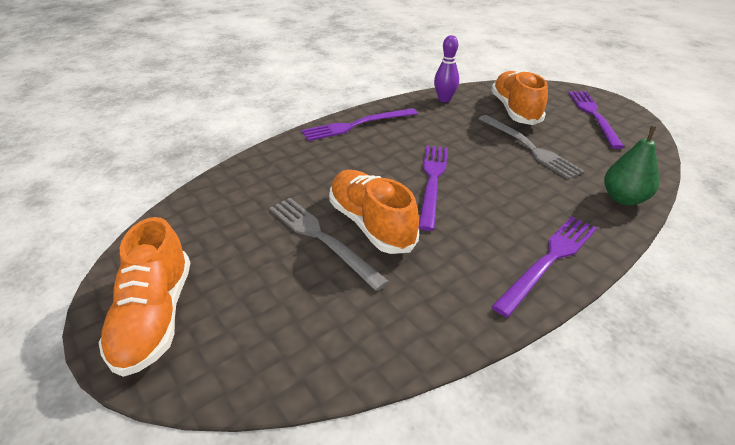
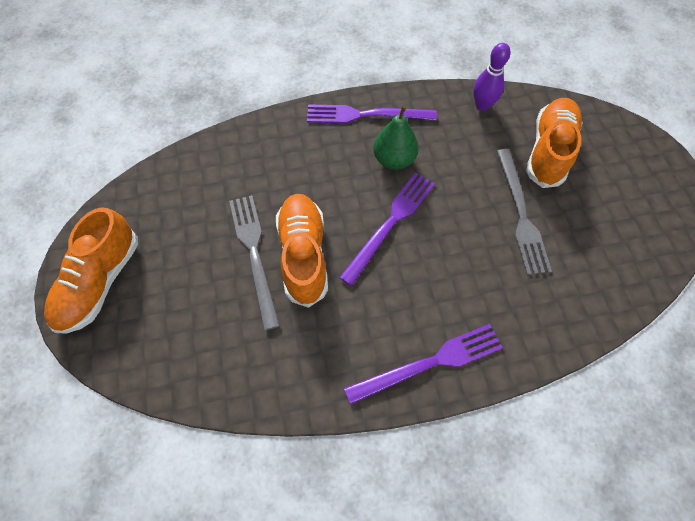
camera: 25 degrees right, 25 degrees up
(593, 115) = (634, 192): purple fork -> none
(623, 198) = (563, 323): green pear -> green pear (394, 160)

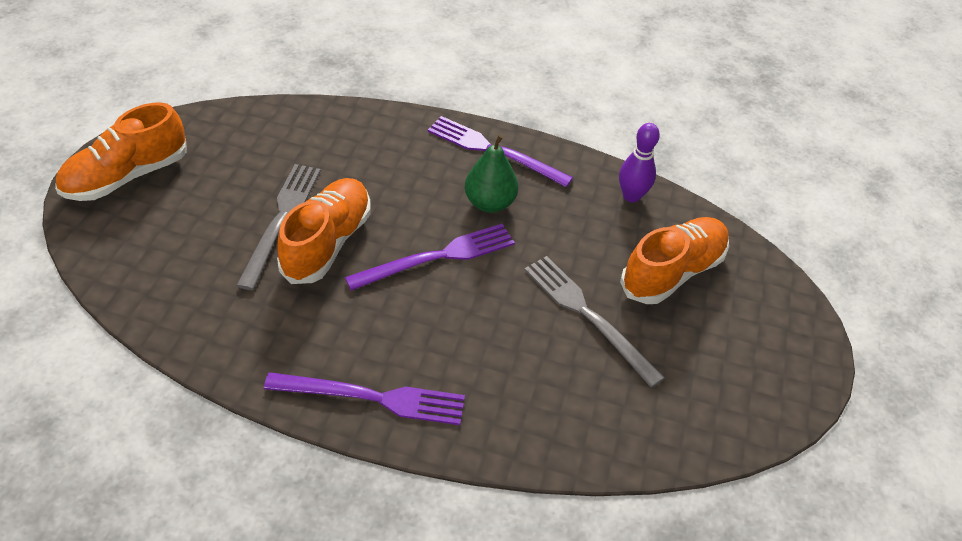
camera: 25 degrees right, 15 degrees down
(521, 214) = (587, 315): grey fork -> grey fork turned 120 degrees clockwise

